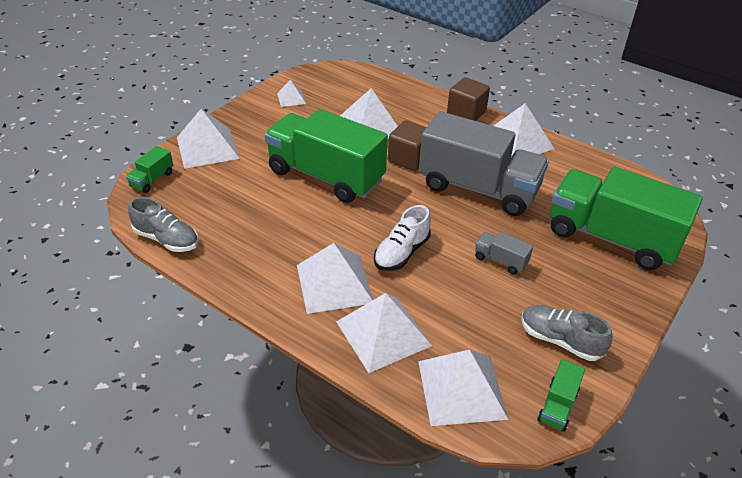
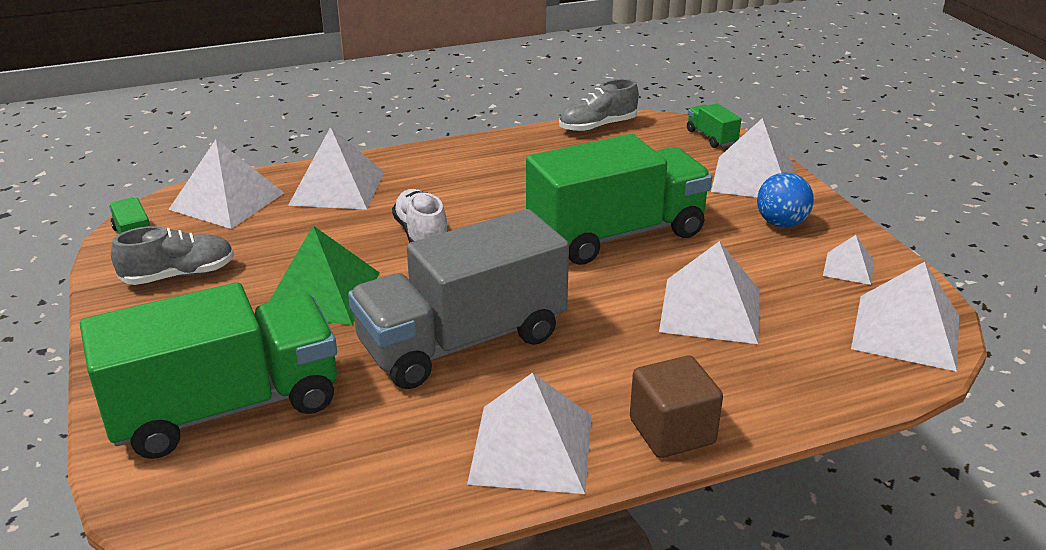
camera: 125 degrees right, 10 degrees down
(260, 126) = (781, 223): none -> blue ball
(334, 283) = (430, 185): white pyramid -> white pyramid (906, 331)
(409, 159) = (592, 311): brown cube -> none
(500, 260) = (322, 293): grey truck -> green pyramid

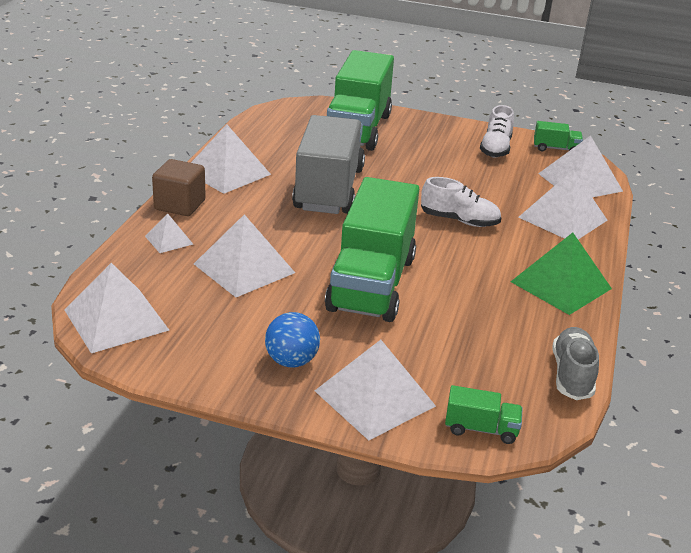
camera: 125 degrees right, 0 degrees up
(179, 275) = (495, 148): grey shoe -> white shoe
(322, 293) = (428, 173): green pyramid -> green pyramid (561, 285)
(848, 268) = (200, 349): white pyramid -> white pyramid (169, 240)

